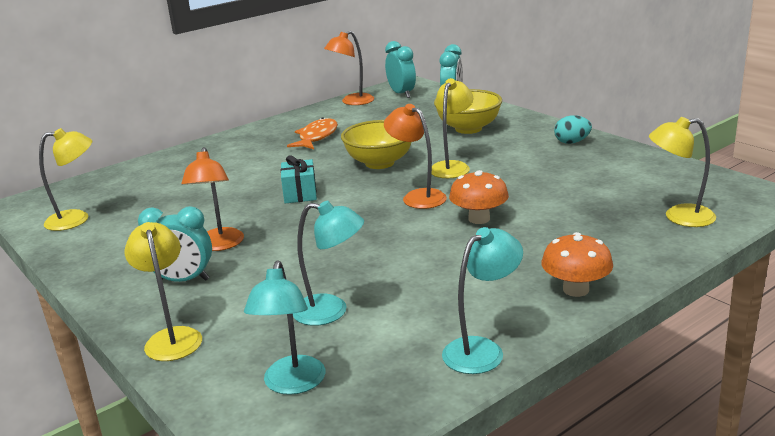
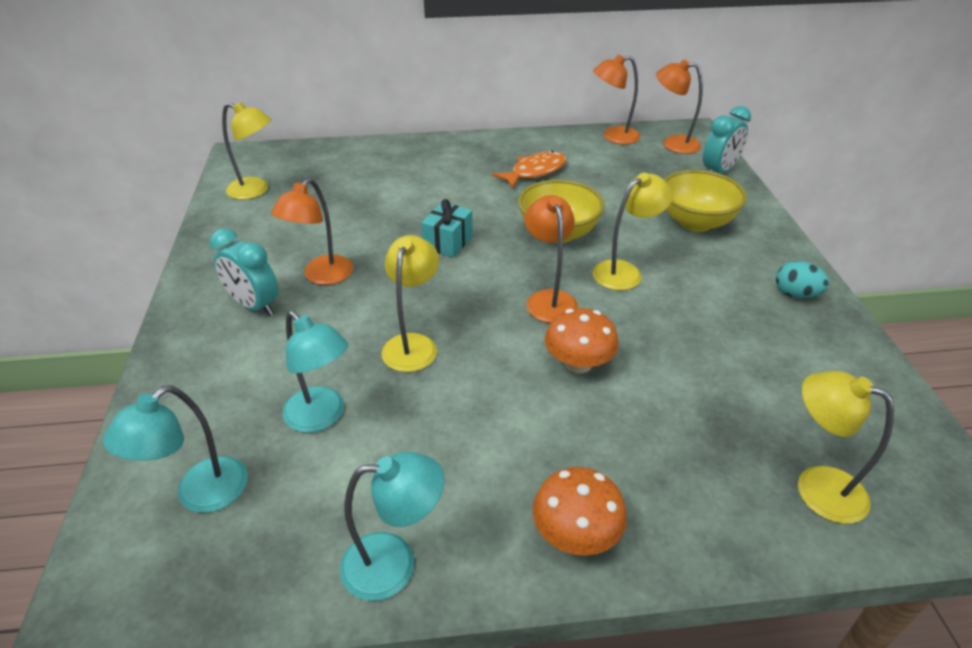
camera: 30 degrees right, 15 degrees up
(172, 337) = (180, 373): yellow lamp -> yellow lamp (413, 344)
(401, 94) = (673, 143): turquoise clock -> orange lamp

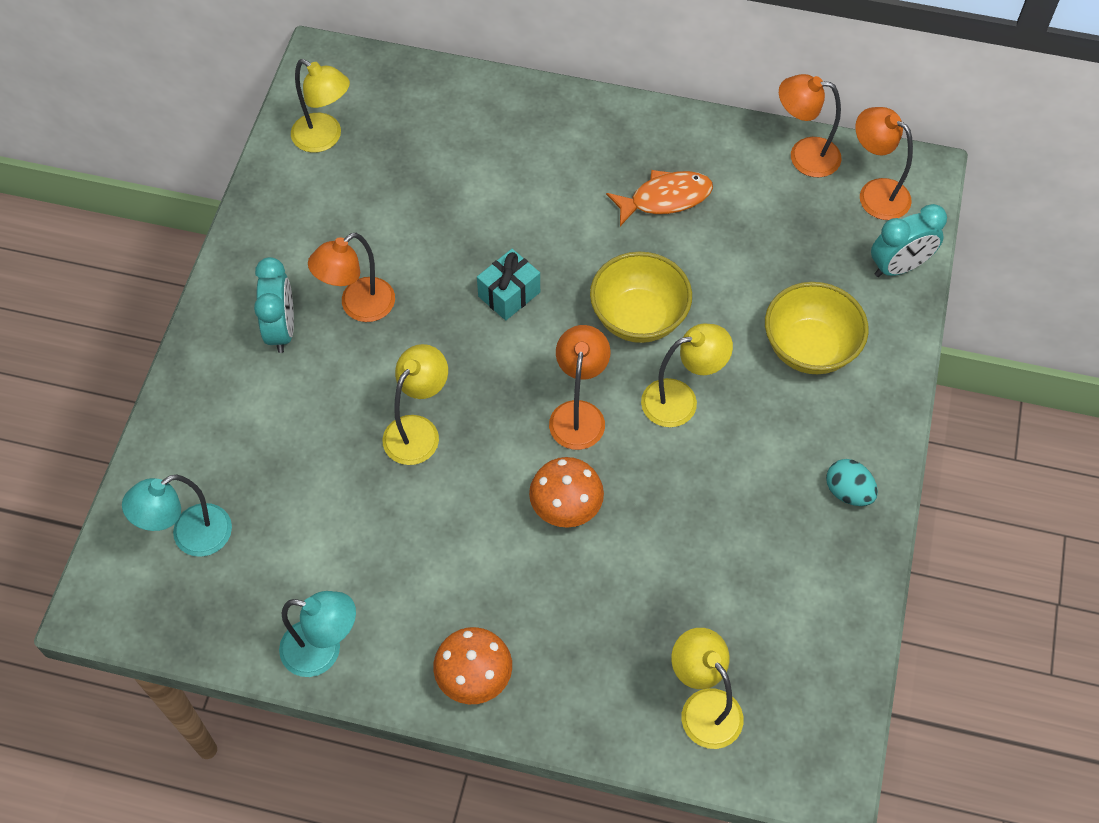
camera: 20 degrees right, 20 degrees up
(254, 306) = (281, 329): turquoise clock -> turquoise clock turned 150 degrees counterclockwise
(322, 417) = (308, 490): turquoise lamp -> none

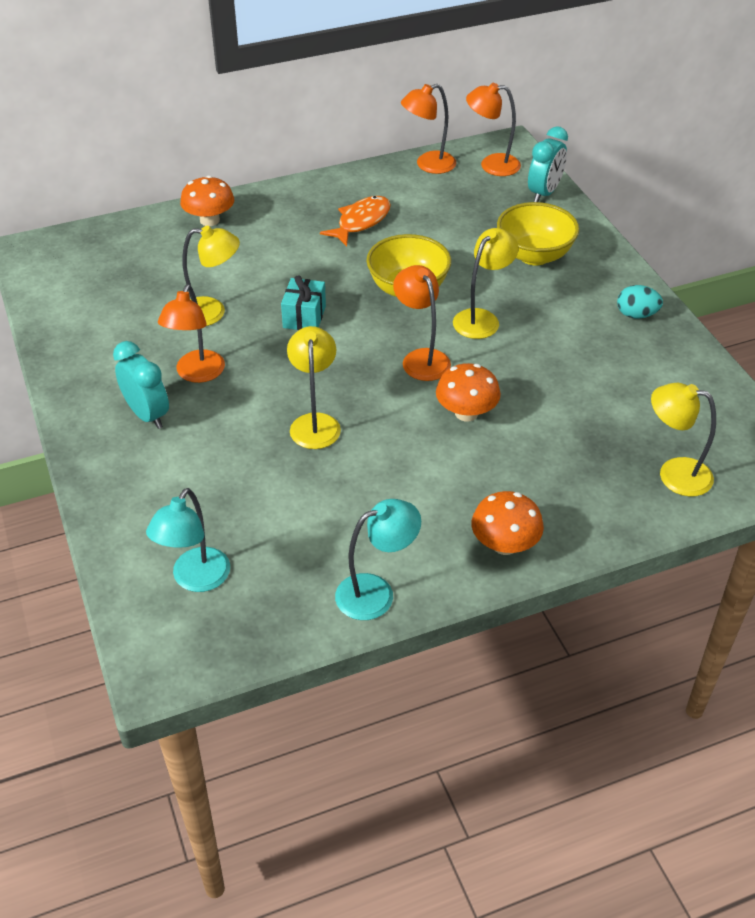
camera: 35 degrees left, 15 degrees down
(325, 138) = (74, 291): yellow lamp -> yellow lamp (212, 312)
(516, 113) = (209, 220): none -> orange mushroom

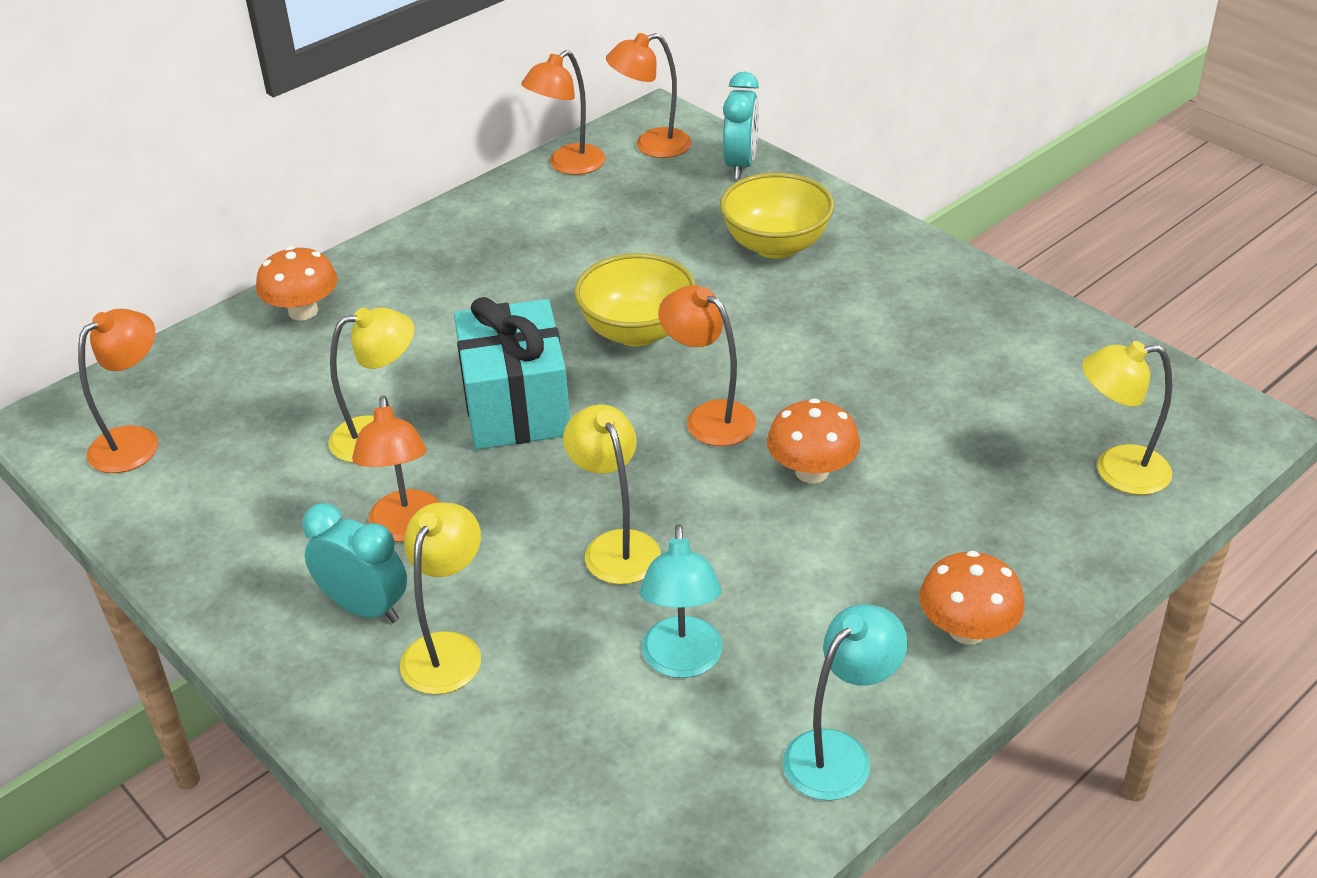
camera: 20 degrees left, 5 degrees down
(72, 275) = (136, 441): none -> orange lamp
(195, 579) = (573, 823): turquoise lamp -> turquoise lamp (682, 662)
(304, 317) = (516, 406): turquoise gift -> turquoise gift, size x1.85
(361, 222) = (520, 260): orange fish -> none
(482, 318) = (757, 343): yellow lamp -> yellow lamp (448, 649)
(636, 315) = (948, 286): turquoise egg -> none

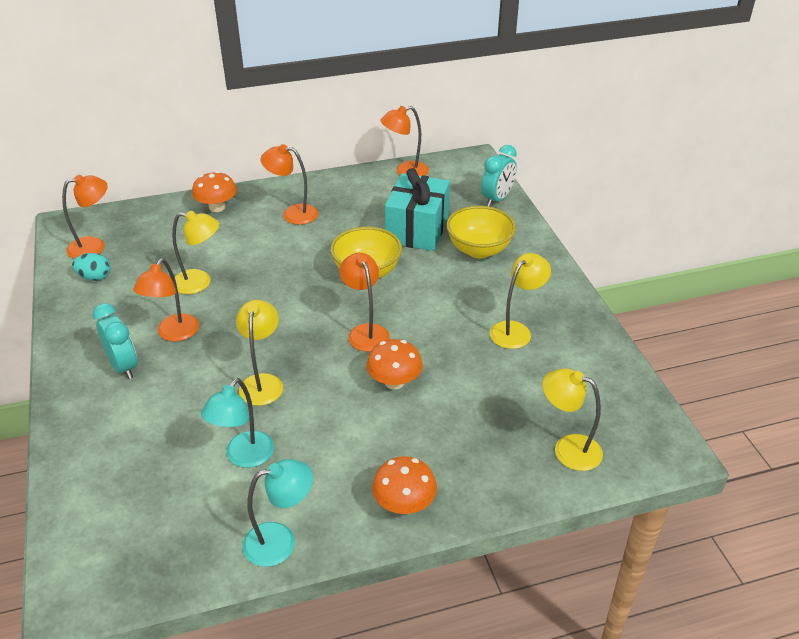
camera: 25 degrees right, 0 degrees up
(184, 490) = (94, 277): none -> turquoise egg
(448, 649) = (142, 403): yellow lamp -> yellow lamp (516, 330)
(516, 406) = (275, 291): turquoise gift -> turquoise gift (417, 230)
(651, 146) = (457, 174): orange lamp -> orange lamp (293, 214)

